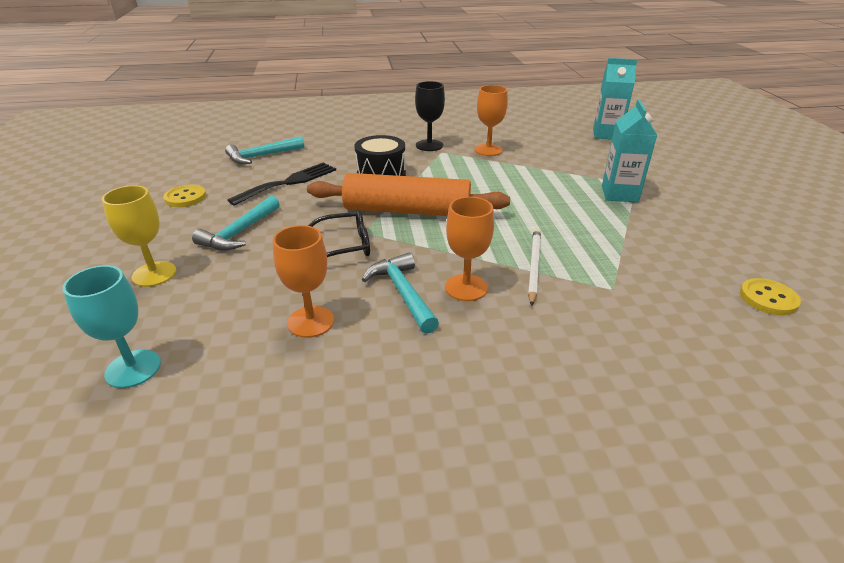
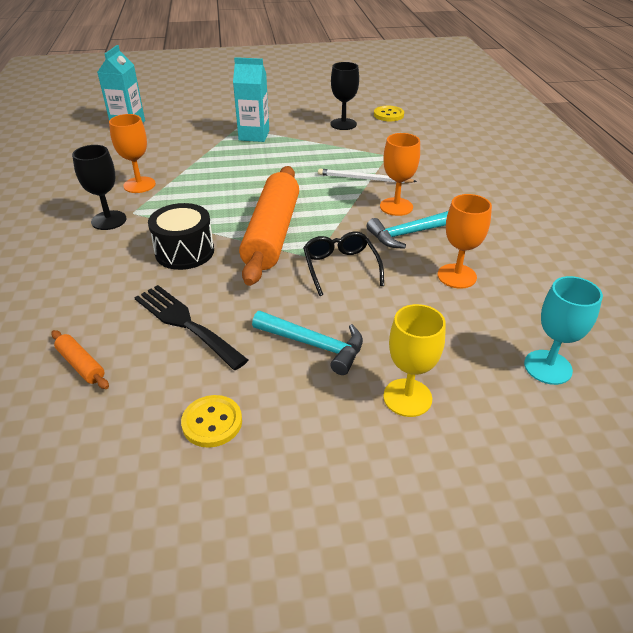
camera: 90 degrees left, 5 degrees up
(262, 156) = (81, 365): turquoise hammer -> orange rolling pin
(697, 254) = (343, 124): none -> black goblet

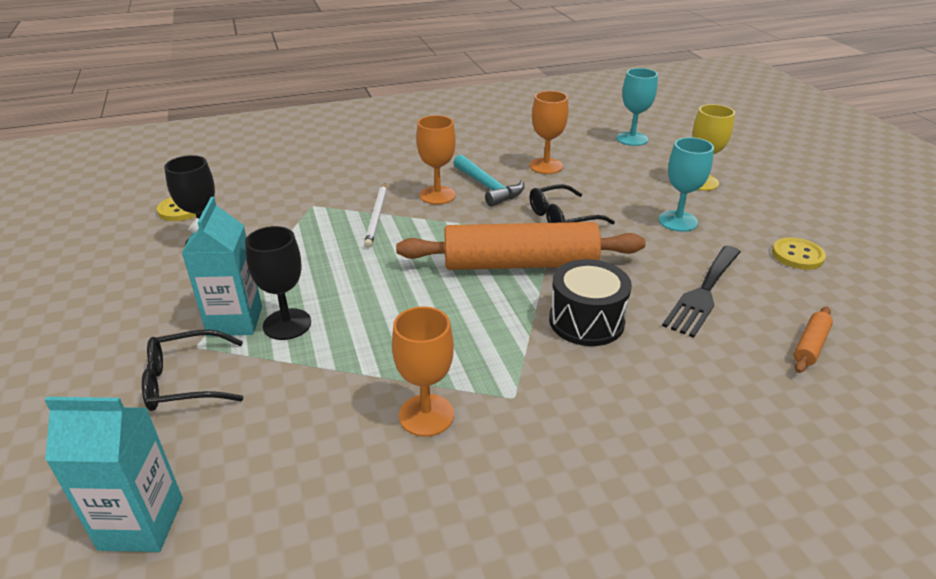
camera: 100 degrees left, 5 degrees down
(109, 220) = (544, 417): black goblet -> black goblet (287, 324)
(210, 127) = (186, 381): none -> black glasses
(314, 345) = (678, 221): turquoise hammer -> turquoise goblet

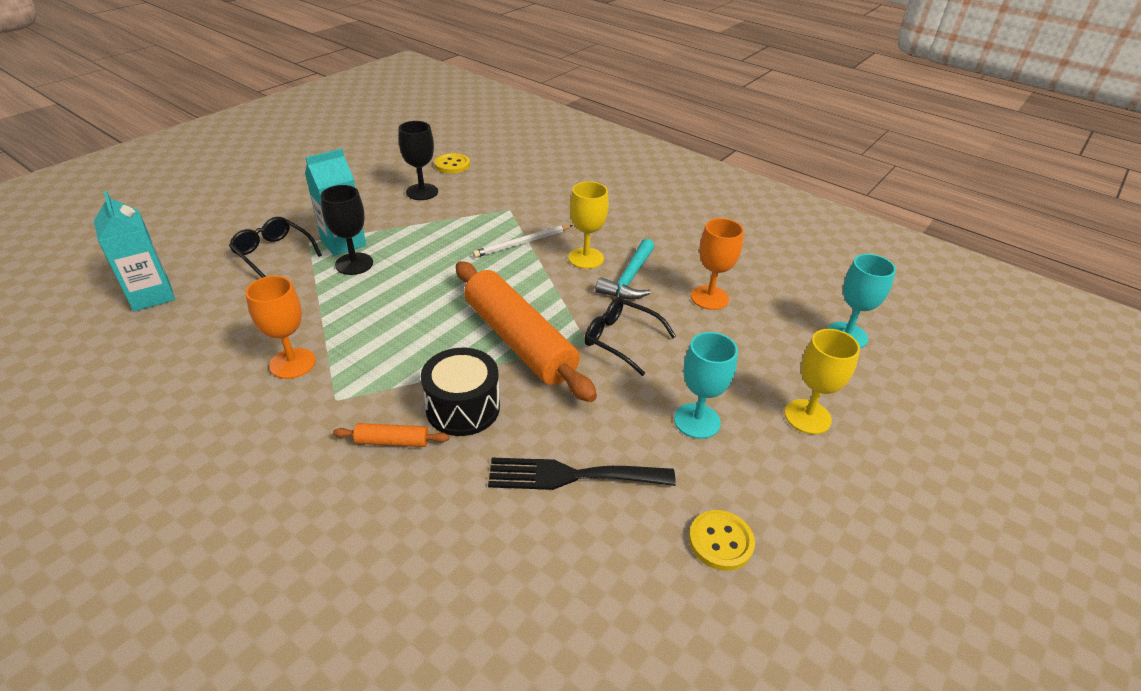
camera: 55 degrees right, 5 degrees up
(437, 195) = (586, 258): orange goblet -> yellow goblet
(810, 345) = (539, 586): orange rolling pin -> orange rolling pin (392, 441)

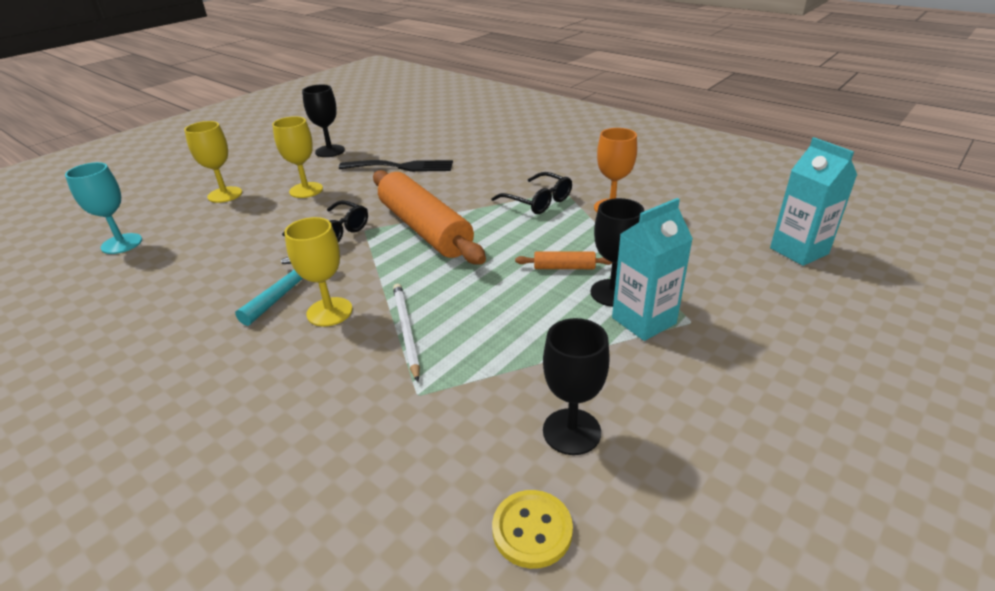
camera: 175 degrees left, 5 degrees down
(273, 254) = (720, 302): black glasses -> black glasses (538, 201)
(392, 441) = (515, 175): orange rolling pin -> orange rolling pin (564, 267)
(463, 408) = (470, 190): black drum -> none
(522, 243) = (406, 330): white pencil -> white pencil turned 75 degrees counterclockwise
(697, 421) = (306, 190): turquoise goblet -> yellow goblet
(709, 298) = (218, 271): orange goblet -> none
(720, 541) = (330, 151): yellow button -> black goblet

